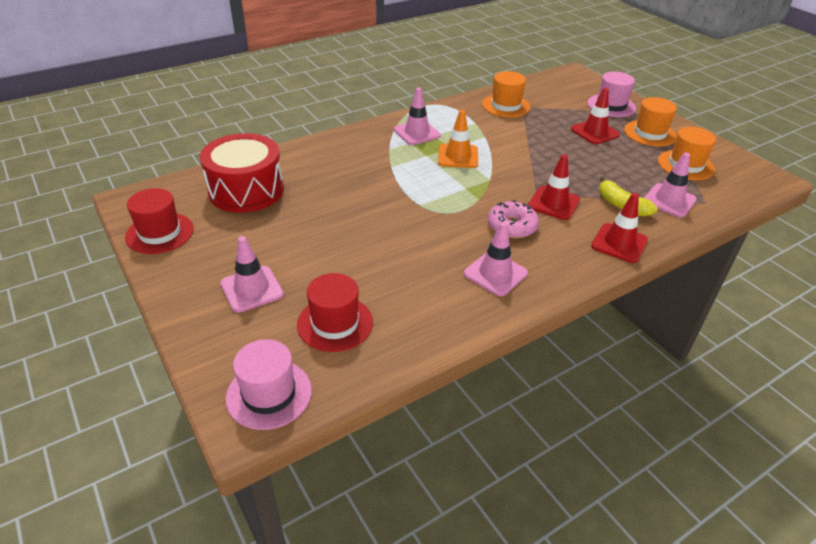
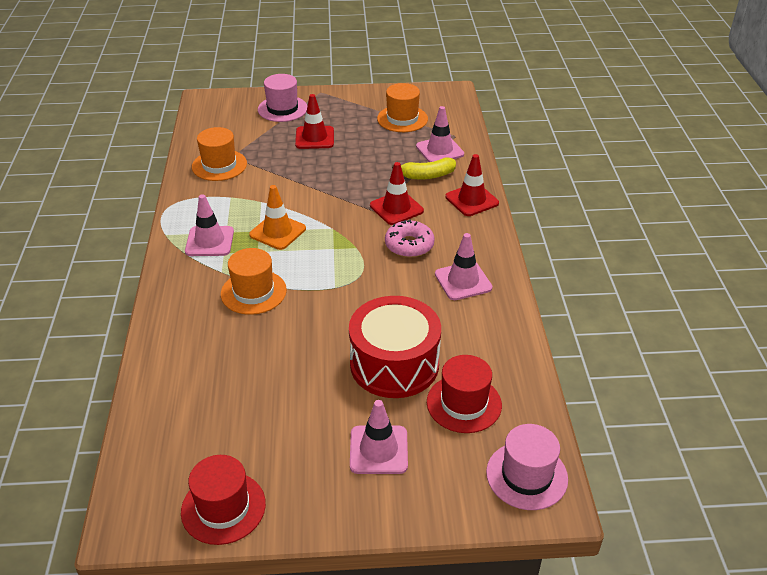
camera: 60 degrees left, 0 degrees up
(246, 190) = (201, 408): red drum -> red drum (394, 364)
(650, 133) = (344, 112): orange hat -> orange hat (253, 292)

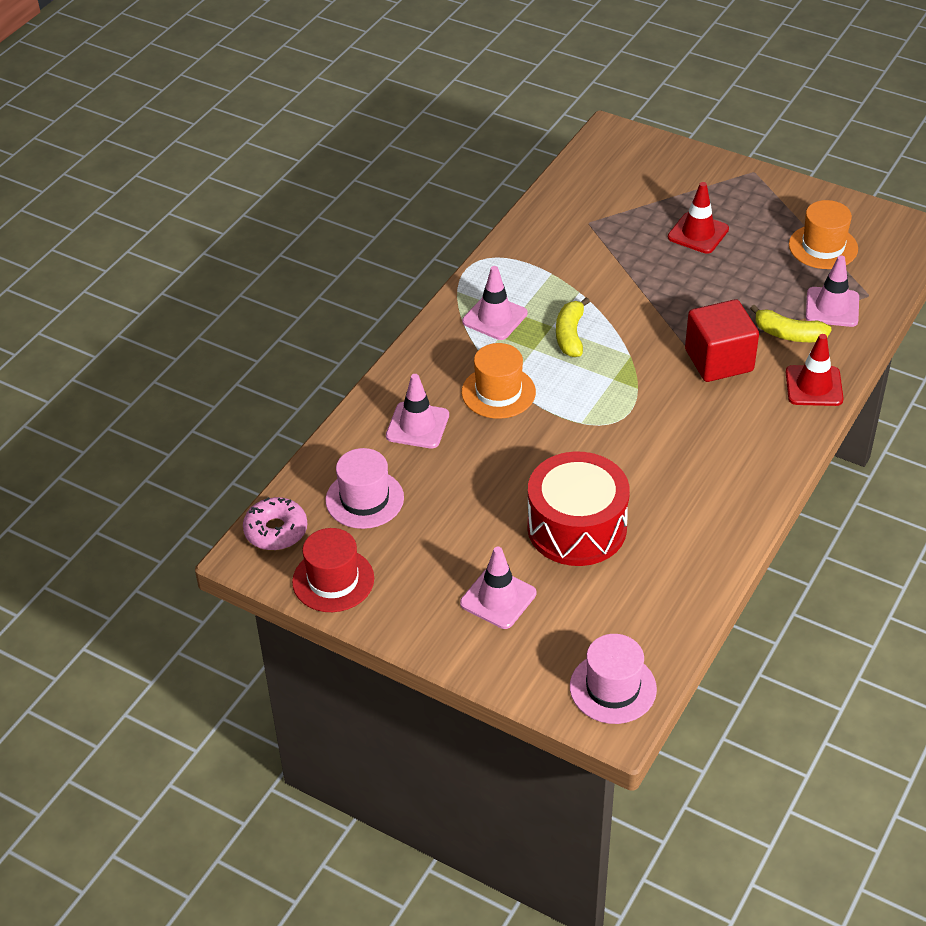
camera: 35 degrees right, 5 degrees up
(219, 165) = (567, 228): orange hat -> none
(277, 232) = (570, 335): orange traffic cone -> yellow banana
(282, 109) = (690, 179): pink hat -> pink hat (364, 499)
(396, 208) = (719, 360): red traffic cone -> red cube
(409, 245) = (696, 410): pink donut -> pink donut (276, 531)
(463, 281) = (719, 475): pink traffic cone -> pink traffic cone (417, 425)
(464, 403) = (611, 596): red hat -> none

